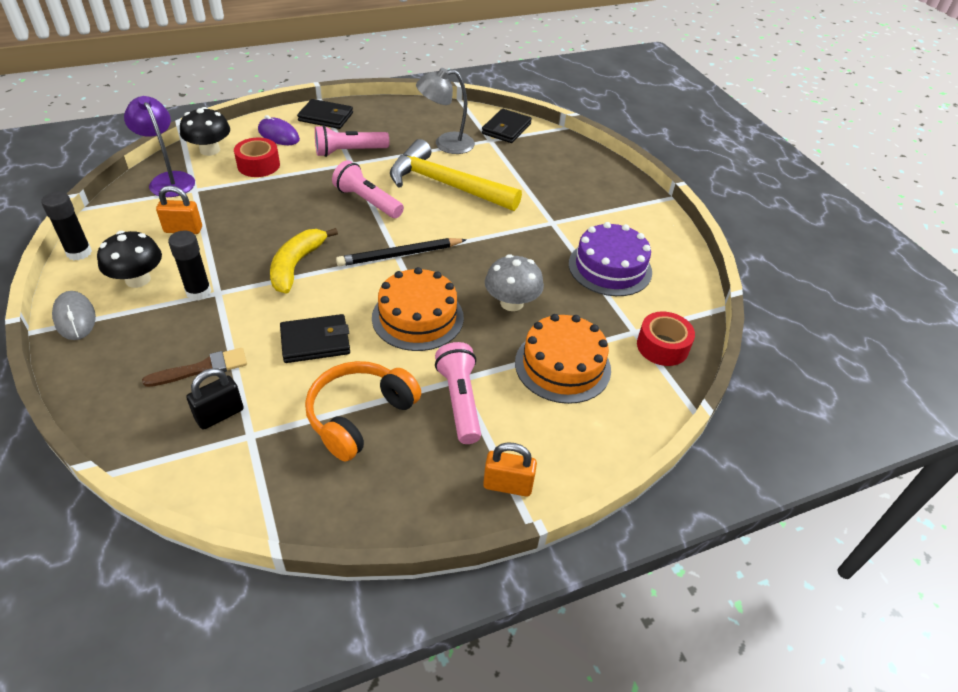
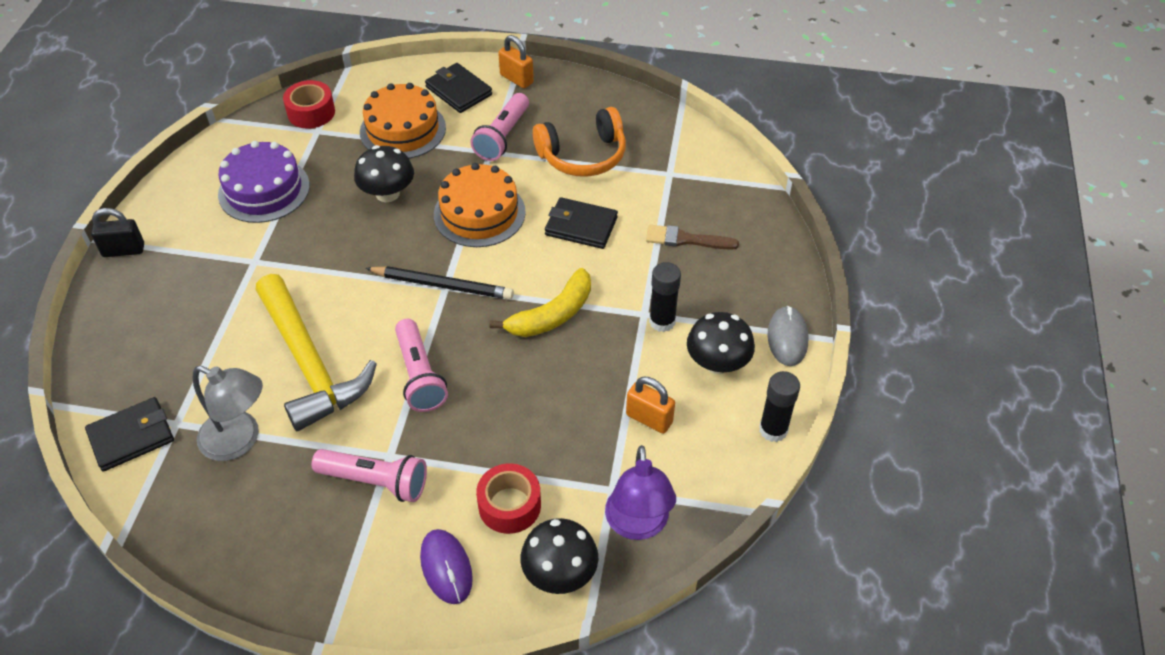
camera: 145 degrees left, 5 degrees up
(220, 415) = (686, 196): black padlock -> black padlock (124, 250)
(326, 117) = (350, 586): black wallet -> black wallet (459, 91)
(511, 303) = (387, 193): grey mushroom -> black mushroom

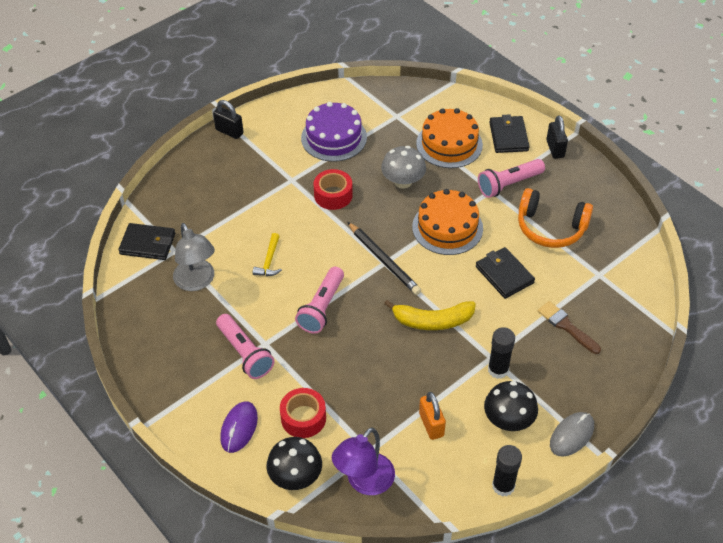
camera: 40 degrees right, 0 degrees up
(309, 363) = (269, 261): yellow hammer -> yellow hammer, size x0.40
(311, 112) = (403, 101): red tape -> red tape (333, 195)
(387, 193) = (403, 181): black mushroom -> grey mushroom
(516, 79) = (555, 149): orange padlock -> black padlock

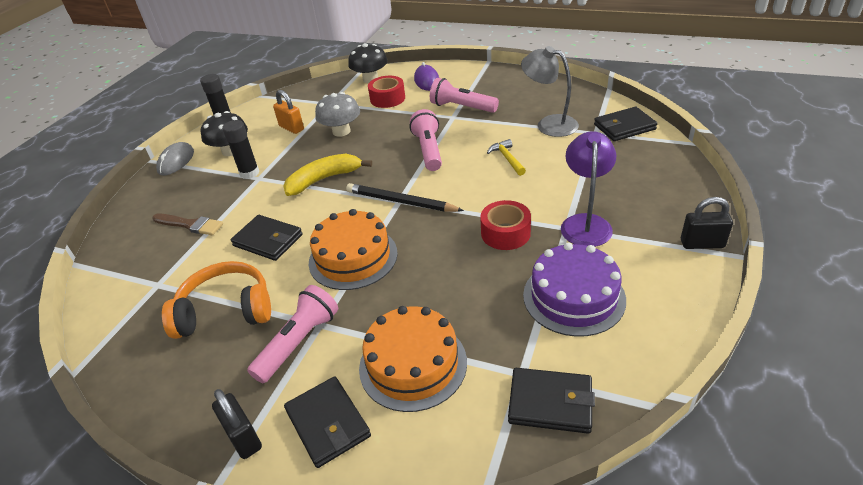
camera: 155 degrees right, 10 degrees down
(364, 482) = (323, 92): purple lamp -> purple lamp (585, 223)
(394, 99) = (550, 403): none -> black wallet
(403, 181) = (439, 283): grey mushroom -> grey mushroom (341, 131)

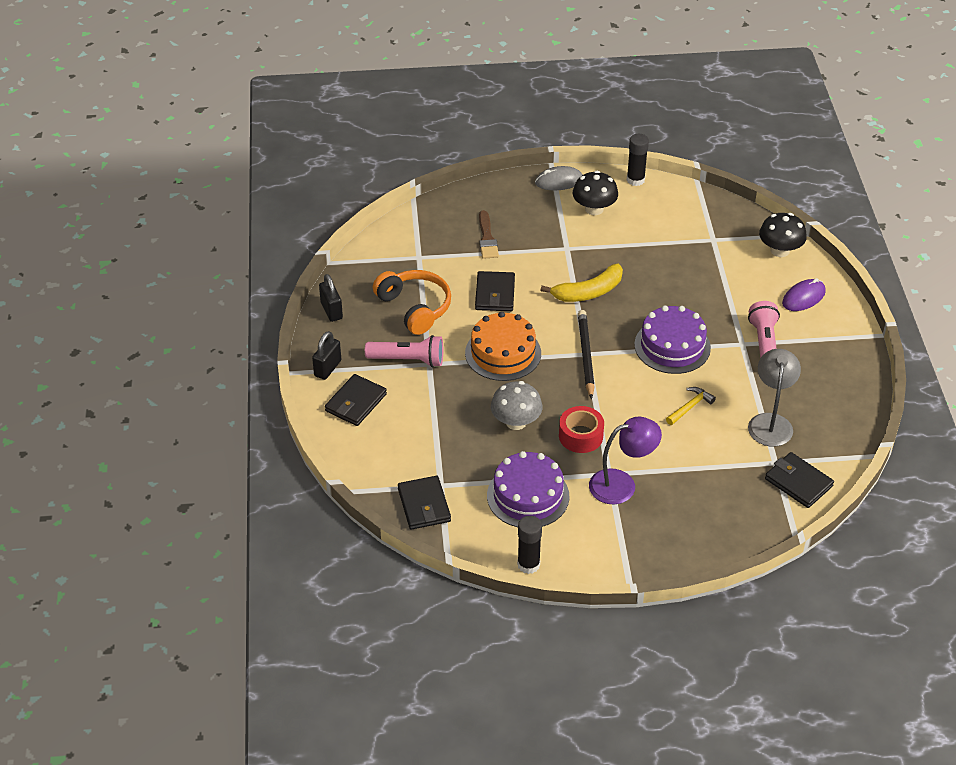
camera: 60 degrees right, 5 degrees up
(249, 173) = (570, 238): black glue stick -> black glue stick (528, 564)
(291, 128) = (653, 232): orange padlock -> none
(324, 179) = (588, 292): yellow banana -> yellow banana turned 120 degrees clockwise
(341, 131) = (668, 271): grey mushroom -> grey mushroom (516, 422)
(387, 98) = (748, 280): red tape -> none
(413, 364) = (420, 426): orange cake -> none
(428, 150) = (672, 346): pink flashlight -> purple cake
(702, 244) = (634, 565): black padlock -> black padlock (331, 311)

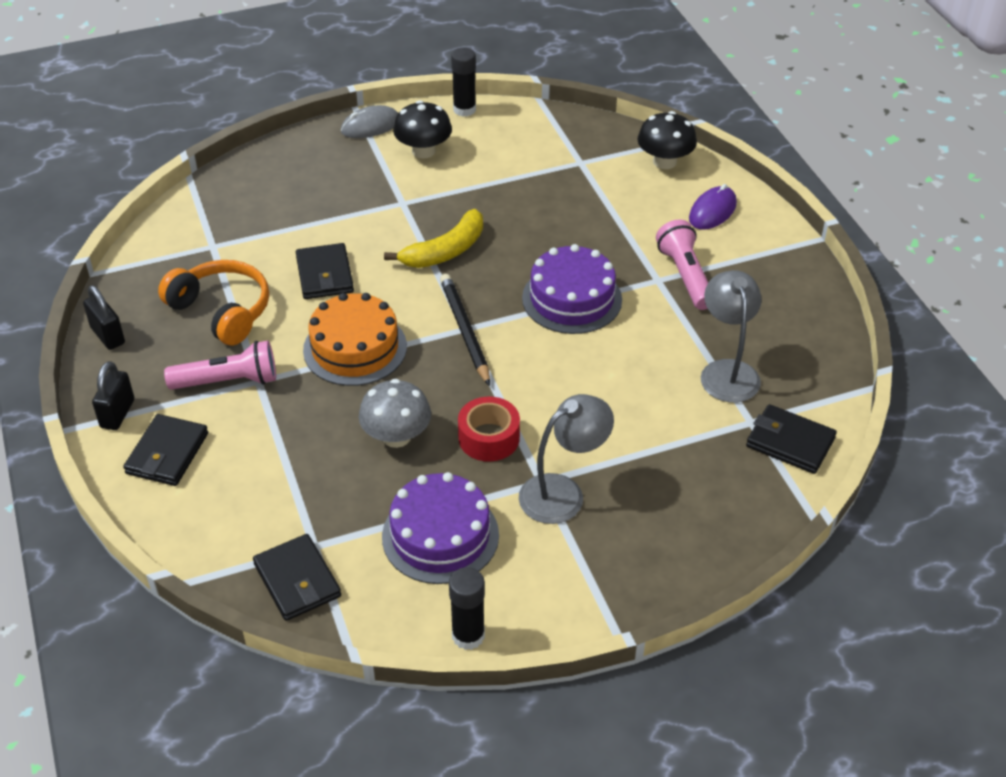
camera: 15 degrees left, 0 degrees up
(487, 238) = (297, 208): brown brush -> none
(622, 484) = (563, 492): purple lamp -> grey lamp
(690, 407) = (619, 371): yellow hammer -> none

